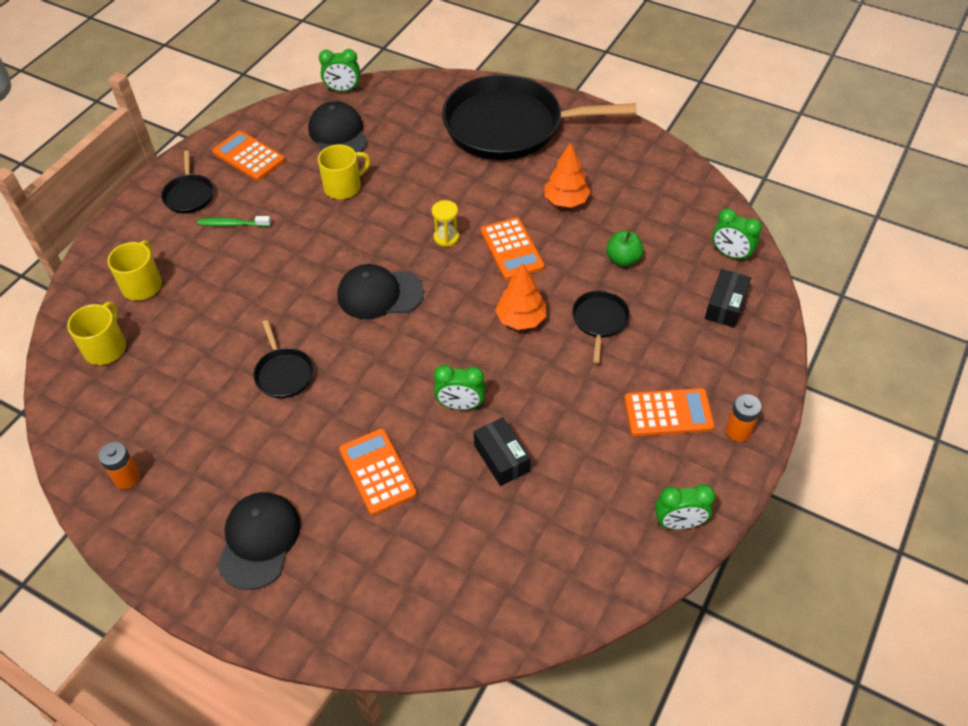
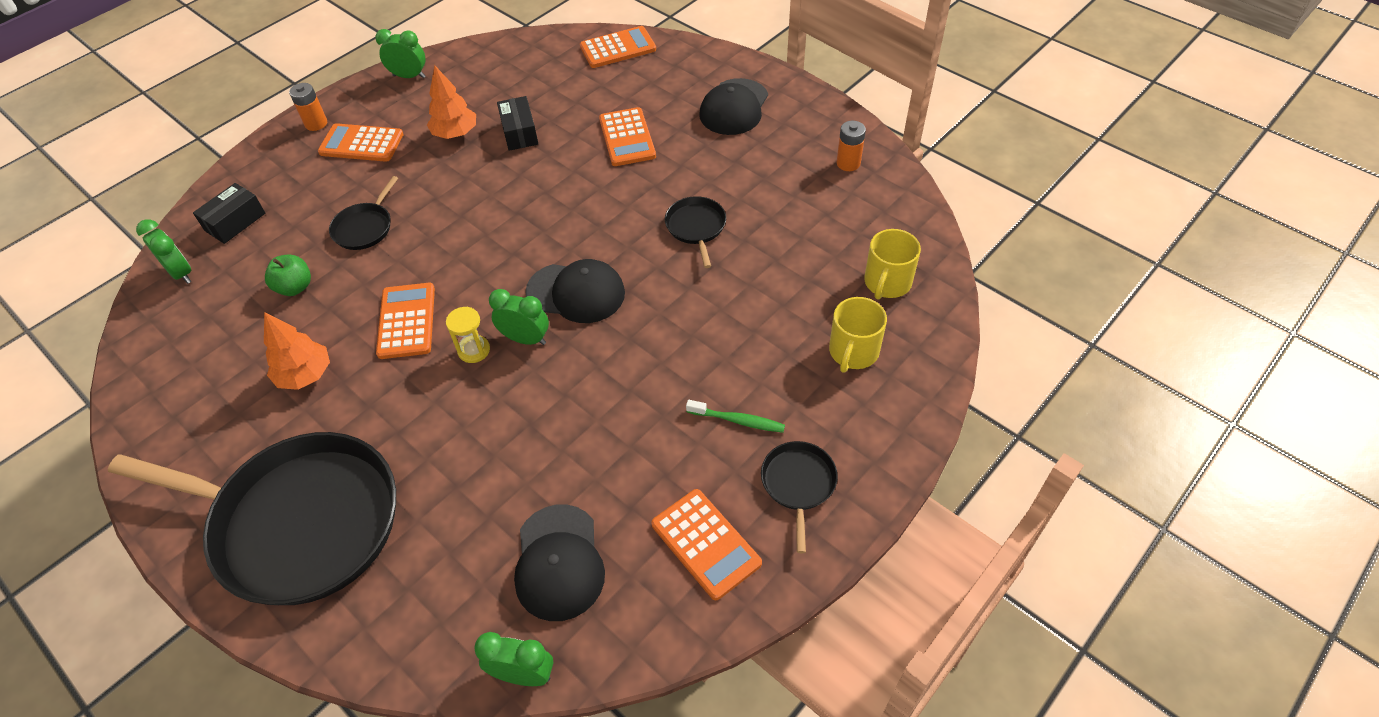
camera: 165 degrees left, 0 degrees up
(343, 187) = (577, 454): yellow mug -> none
(428, 626) = (618, 48): none -> orange calculator
(460, 405) = (536, 175): green clock -> green clock (525, 339)
(521, 319) = (440, 242): orange tree -> orange tree (455, 134)

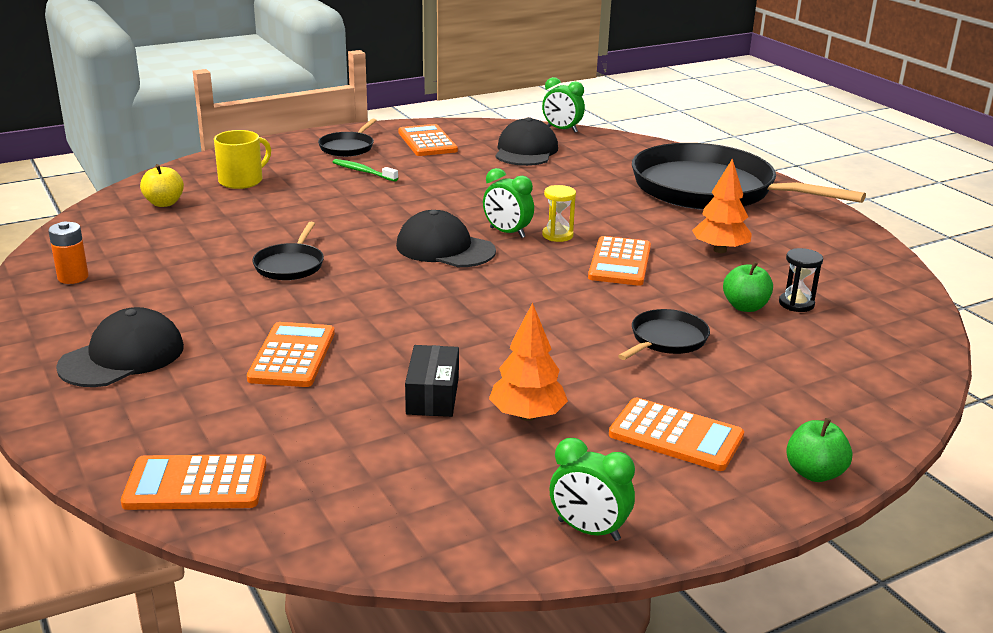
camera: 165 degrees left, 25 degrees down
(181, 273) = (894, 345): green clock -> none
(235, 222) = (845, 380): black box -> none
(248, 305) = (796, 304): none -> black hourglass
(280, 140) = (814, 473): none -> green apple
(316, 124) = (757, 485): orange battery -> none
(887, 283) = (164, 203): yellow mug -> yellow apple

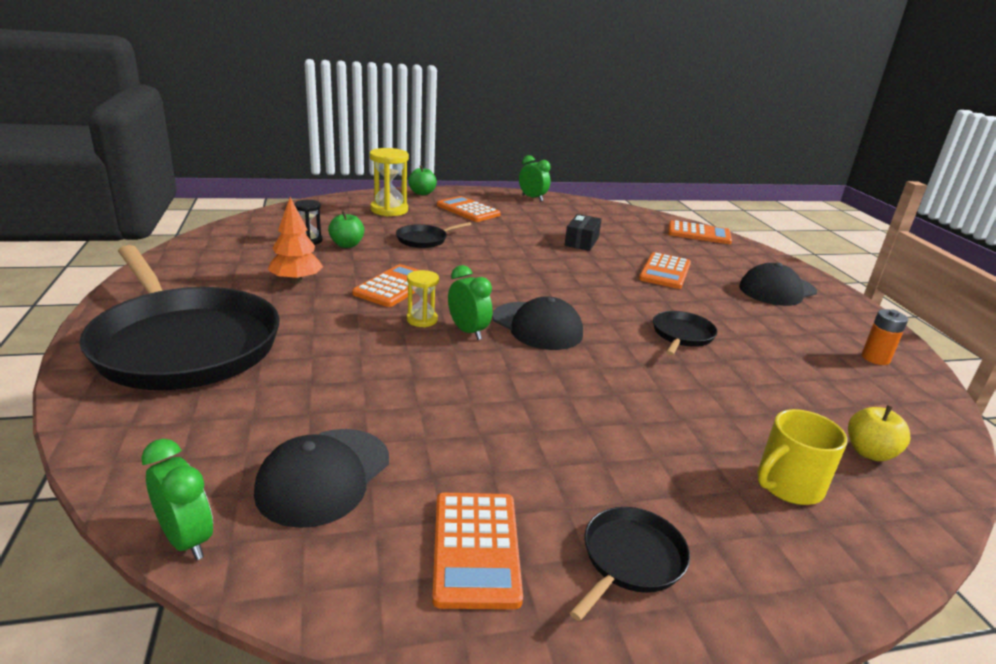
camera: 165 degrees left, 0 degrees up
(363, 172) = (607, 471): green toothbrush -> none
(527, 415) = (535, 227): orange tree -> none
(795, 396) = (389, 210): none -> yellow hourglass

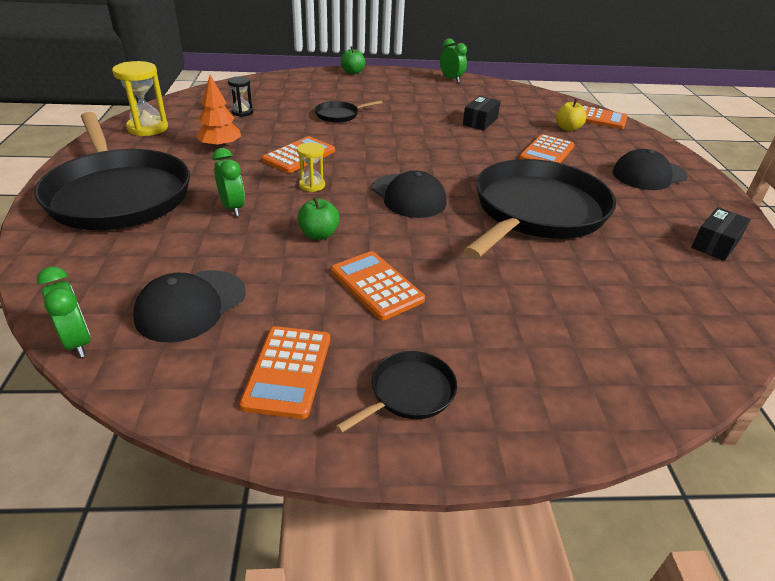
camera: 10 degrees right, 10 degrees up
(347, 245) = (272, 117): green apple -> green apple (319, 234)
(389, 210) = (318, 87): yellow hourglass -> yellow hourglass (148, 128)
(468, 210) = (388, 89): orange calculator -> orange calculator (376, 285)
(468, 331) = (347, 197): green clock -> green clock (232, 208)
(682, 335) = (536, 212): black pan -> black pan, size x2.42
(788, 485) = (574, 347): yellow mug -> none
(869, 452) = (665, 327): yellow apple -> yellow apple (567, 128)
(875, 358) = (715, 244): orange battery -> black box

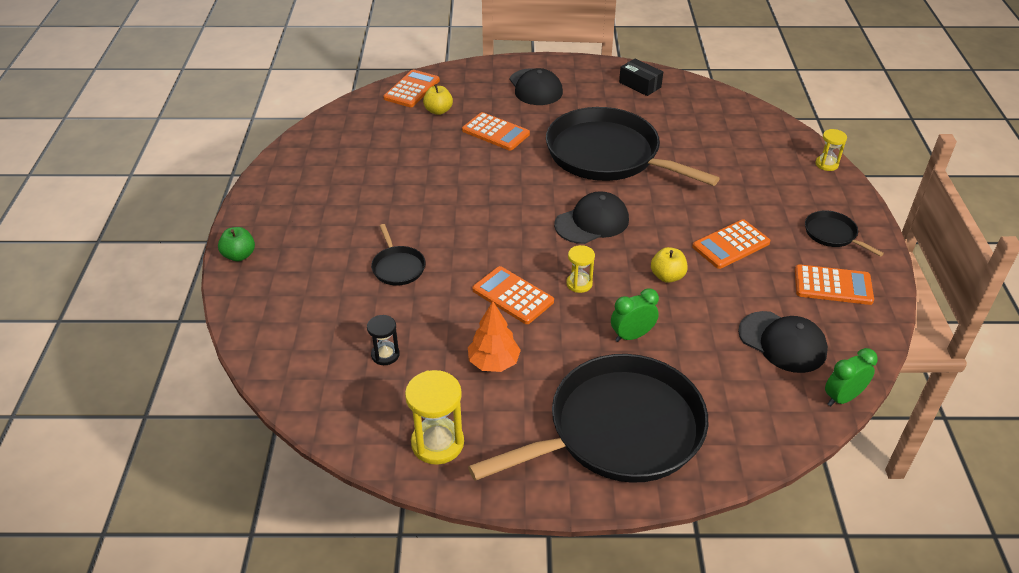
camera: 85 degrees left, 5 degrees up
(319, 234) = (667, 276): green apple -> yellow apple
(451, 79) = (282, 171): green clock -> none
(480, 121) = (420, 163): black box -> none
(610, 421) = (826, 164): none -> yellow hourglass

